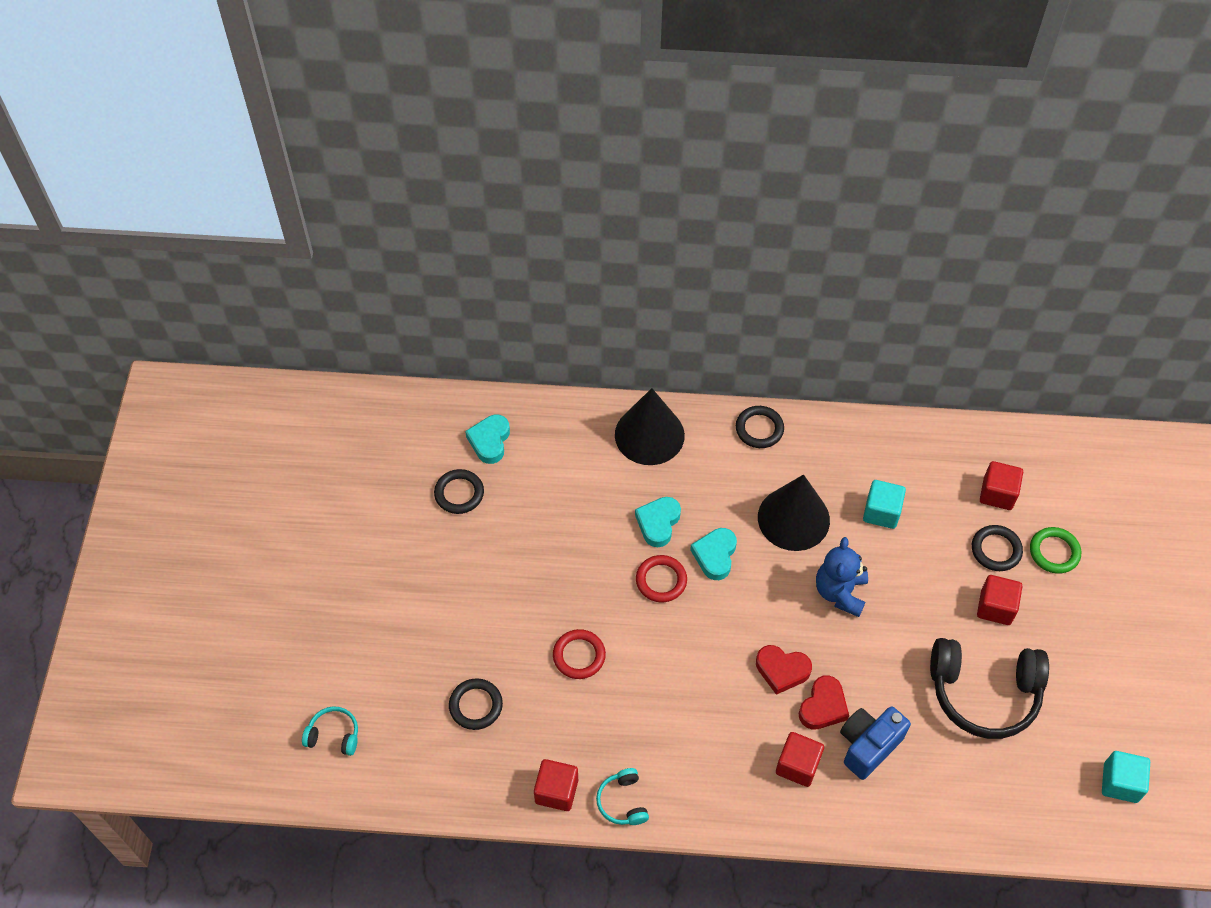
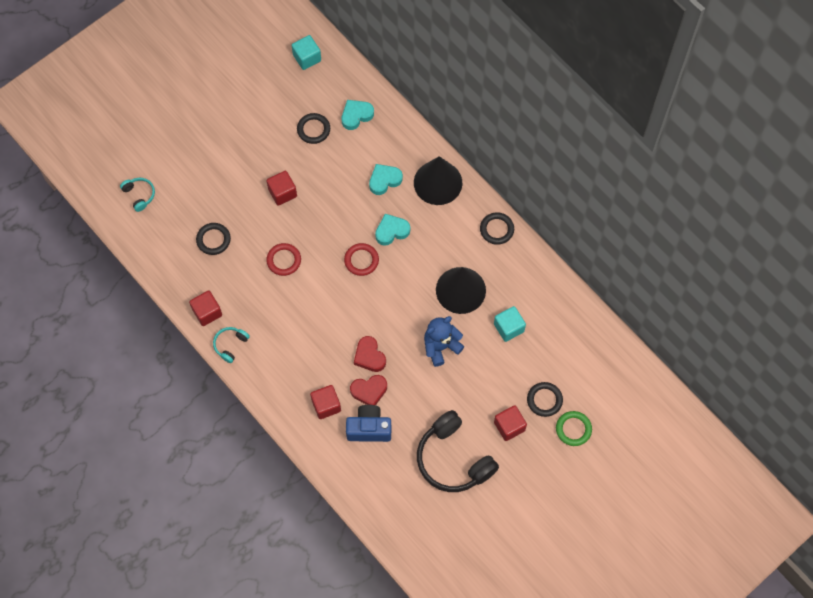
camera: 45 degrees right, 10 degrees up
(715, 555) = (401, 272): turquoise heart -> turquoise heart (384, 180)
(997, 494) = (580, 374): red cube -> red cube (282, 193)
(1120, 783) = (468, 561): turquoise cube -> turquoise cube (307, 58)

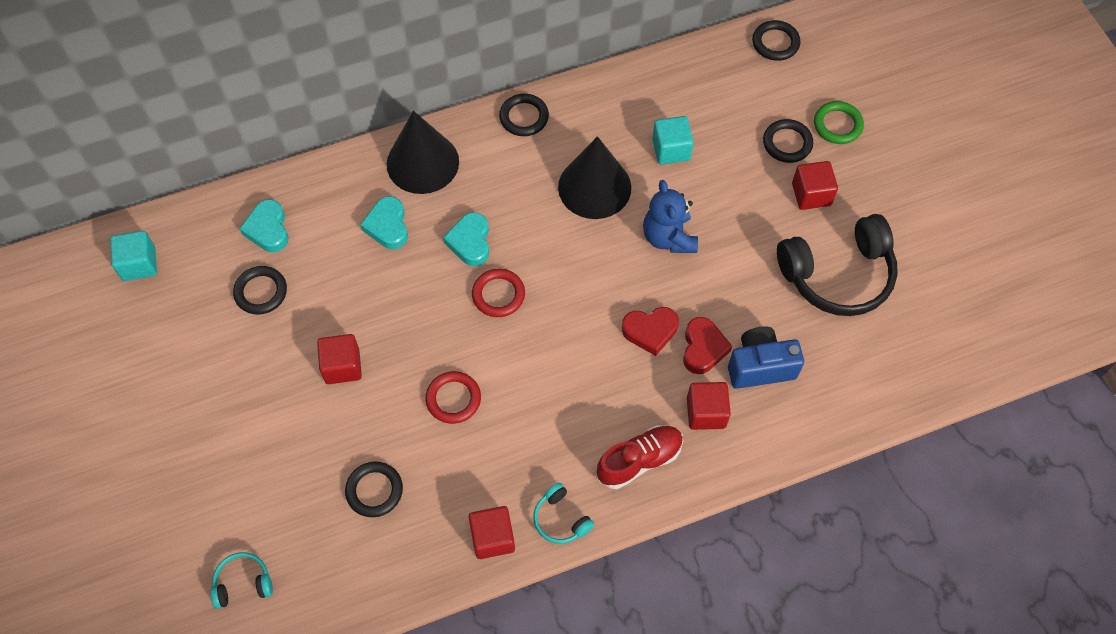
camera: 70 degrees left, 5 degrees down
(281, 377) = (639, 460): none -> red shoe
(369, 428) = (760, 366): blue camera -> blue camera turned 60 degrees clockwise
(626, 369) = (775, 43): none -> black ring

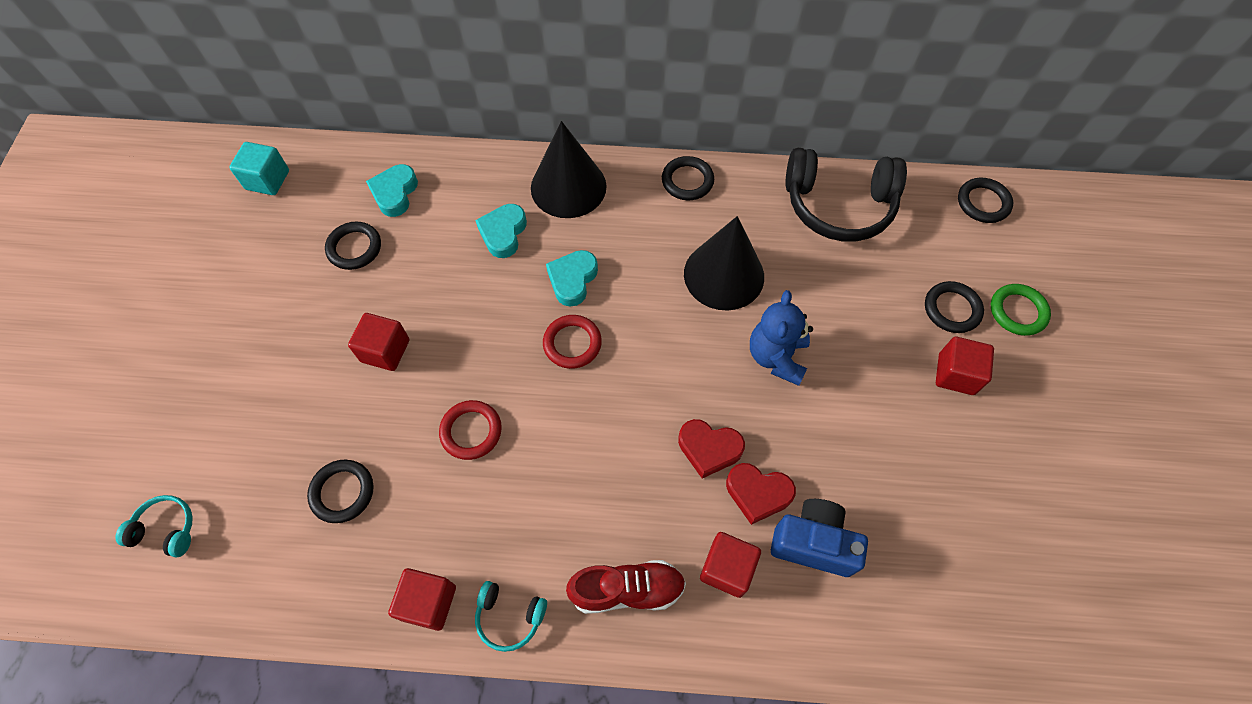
camera: 25 degrees right, 0 degrees up
(561, 519) = (509, 617): turquoise headphones -> turquoise headphones turned 60 degrees counterclockwise
(671, 149) = (821, 268): turquoise cube -> none
(703, 348) = (758, 493): red heart -> red heart turned 75 degrees clockwise
(838, 275) = (949, 476): black headphones -> black headphones (838, 205)

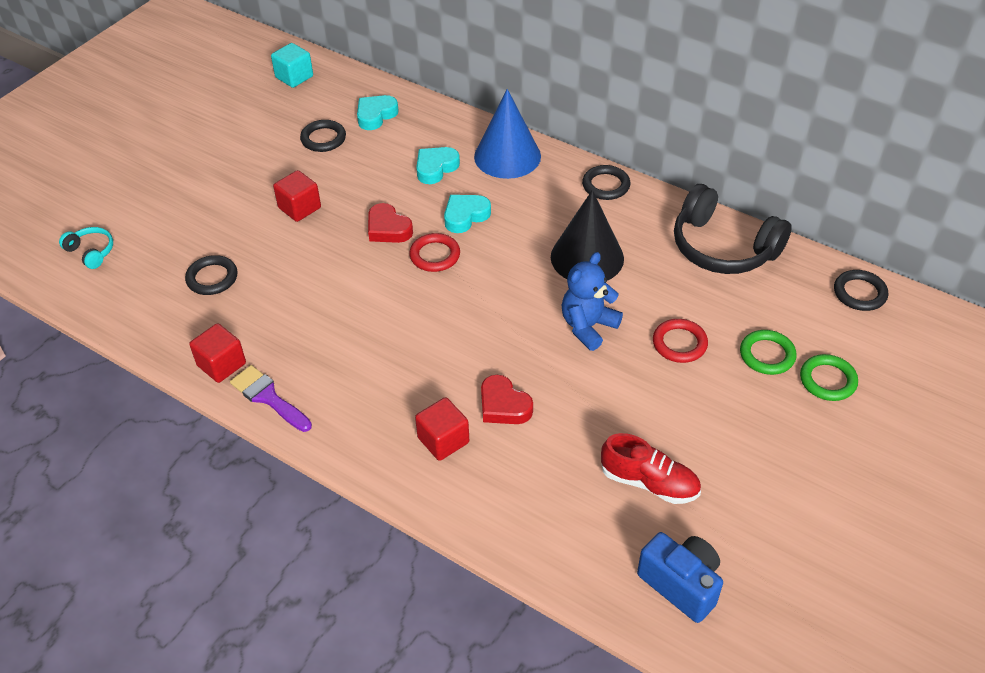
camera: 30 degrees right, 15 degrees down
(471, 431) = (322, 279): red ring -> red ring (679, 343)
(509, 617) = (268, 397): turquoise headphones -> purple brush
(568, 187) = (507, 156): black cone -> blue cone
(627, 590) = (360, 419): red shoe -> red shoe (649, 482)
(709, 449) = (487, 362): red heart -> red heart (388, 228)
(813, 543) = (522, 455): blue camera -> blue camera (681, 584)
(952, 309) = (767, 355): black ring -> green ring
(956, 374) = (733, 399): red cube -> none

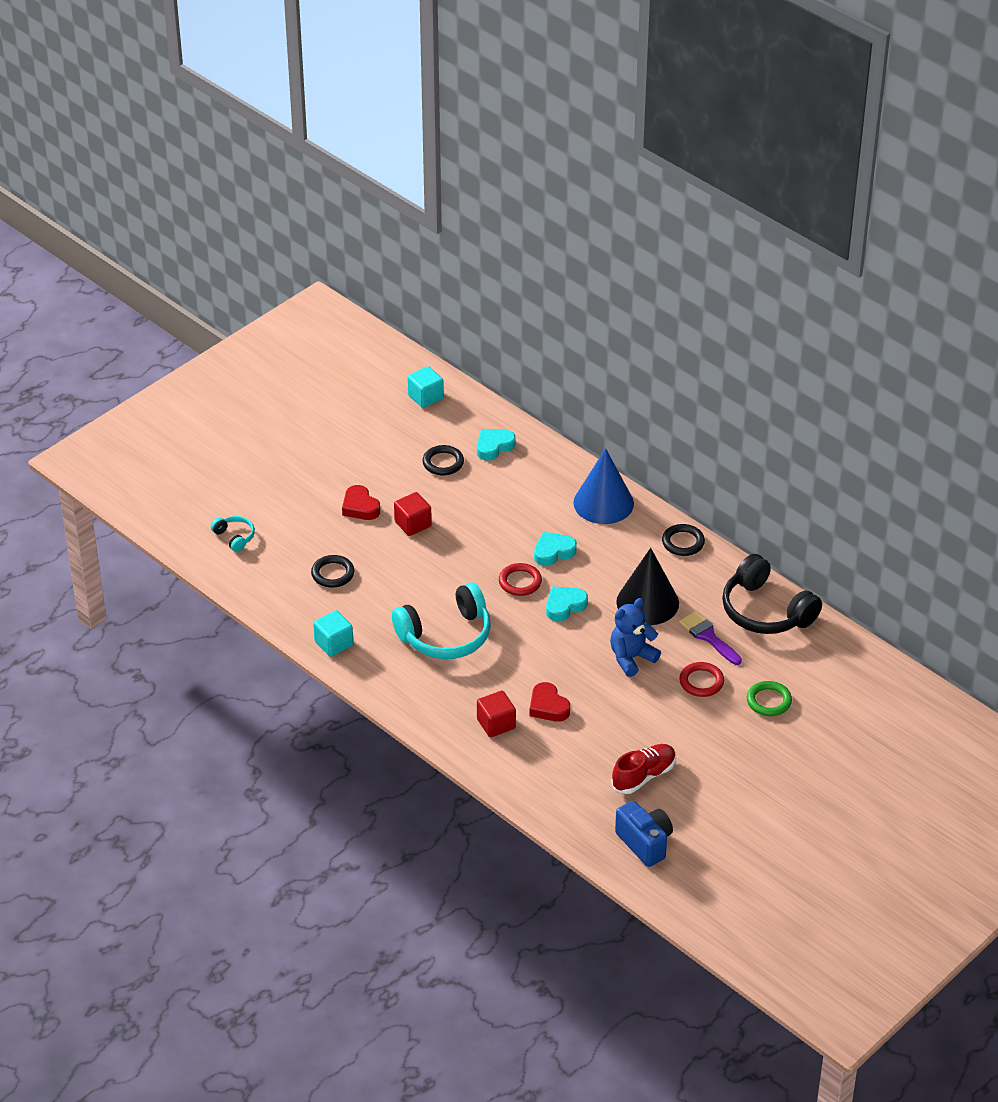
camera: 10 degrees right, 5 degrees down
(221, 364) = (334, 643): red cube -> turquoise cube
(268, 397) = (367, 673): purple brush -> purple brush (708, 636)
(359, 333) = (446, 635): none -> turquoise headphones
(388, 228) = (485, 553): red heart -> red heart (360, 507)
(436, 168) = (537, 505): turquoise heart -> turquoise heart (564, 606)
(649, 482) = (643, 776): red shoe -> red shoe turned 75 degrees counterclockwise
(827, 380) = (809, 727): green ring -> none
(859, 293) = (865, 665): black ring -> none

